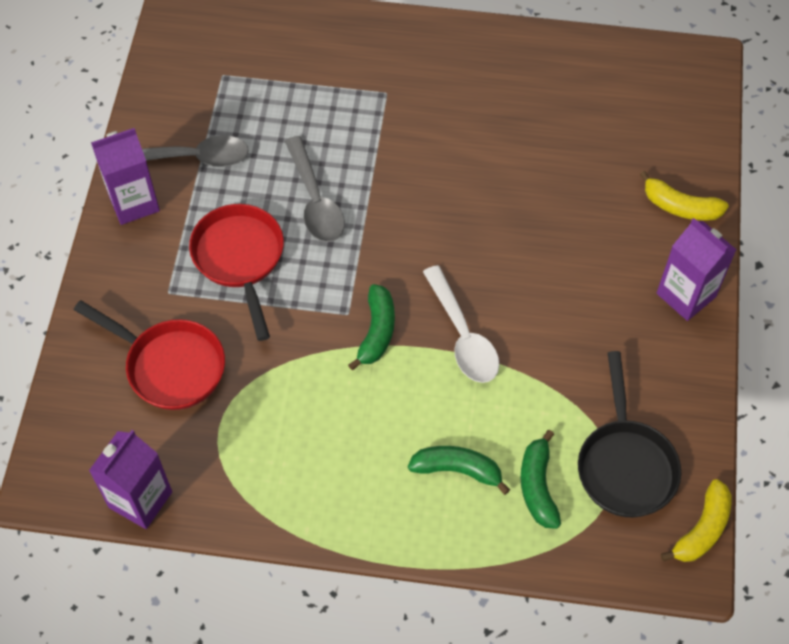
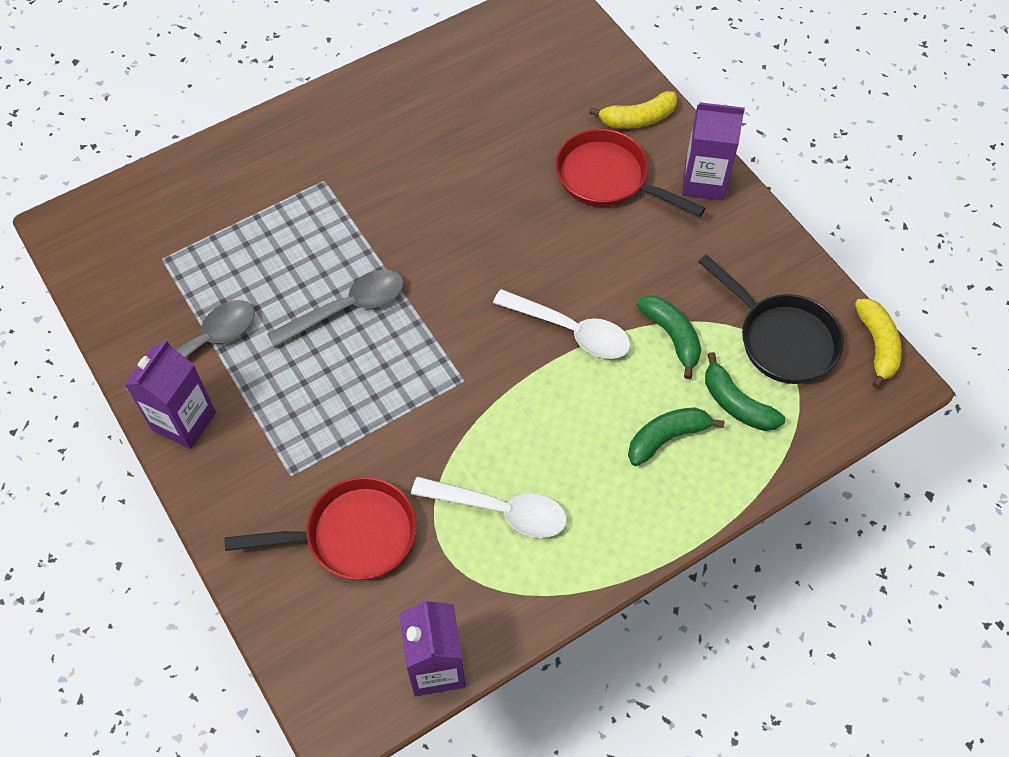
camera: 40 degrees left, 0 degrees up
(240, 259) = (328, 401): red pan -> red pan (608, 179)
(285, 427) = (500, 510): none -> white spoon
(315, 201) = (347, 308): grey spoon -> grey spoon turned 60 degrees counterclockwise
(377, 332) = (501, 377): green banana -> green banana (672, 336)

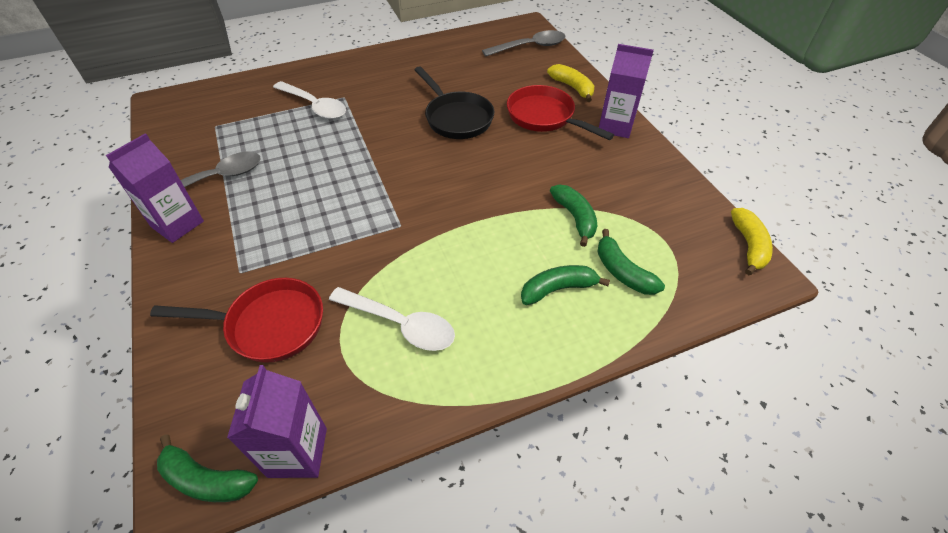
camera: 10 degrees right, 10 degrees down
(347, 308) = (330, 169): grey spoon -> grey spoon (530, 47)
(354, 709) = (206, 479): none -> green banana
(571, 331) = (495, 204): white spoon -> white spoon (315, 106)
(637, 119) = (572, 87): yellow banana -> yellow banana turned 120 degrees counterclockwise
(781, 339) = (666, 231): black pan -> black pan (456, 118)

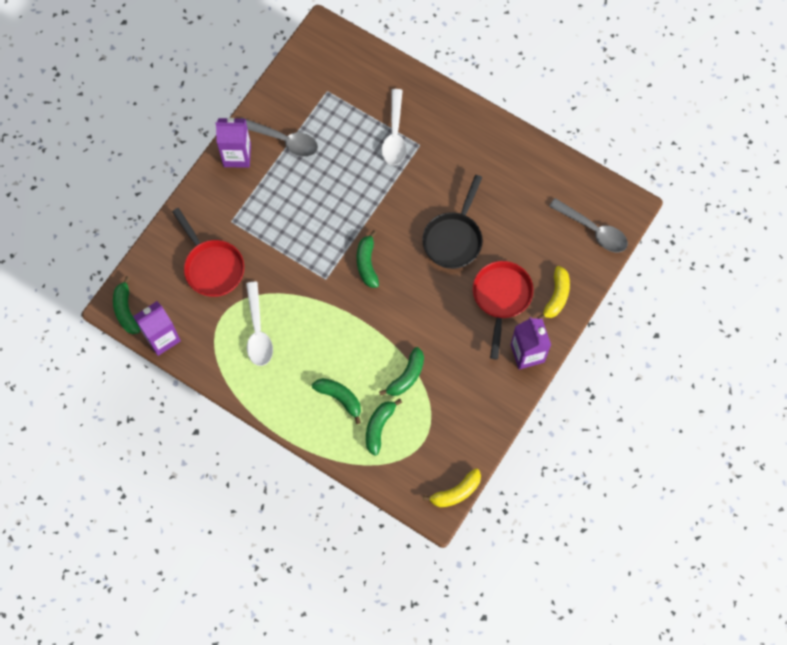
camera: 55 degrees right, 20 degrees up
(418, 185) = (367, 263): none -> green banana

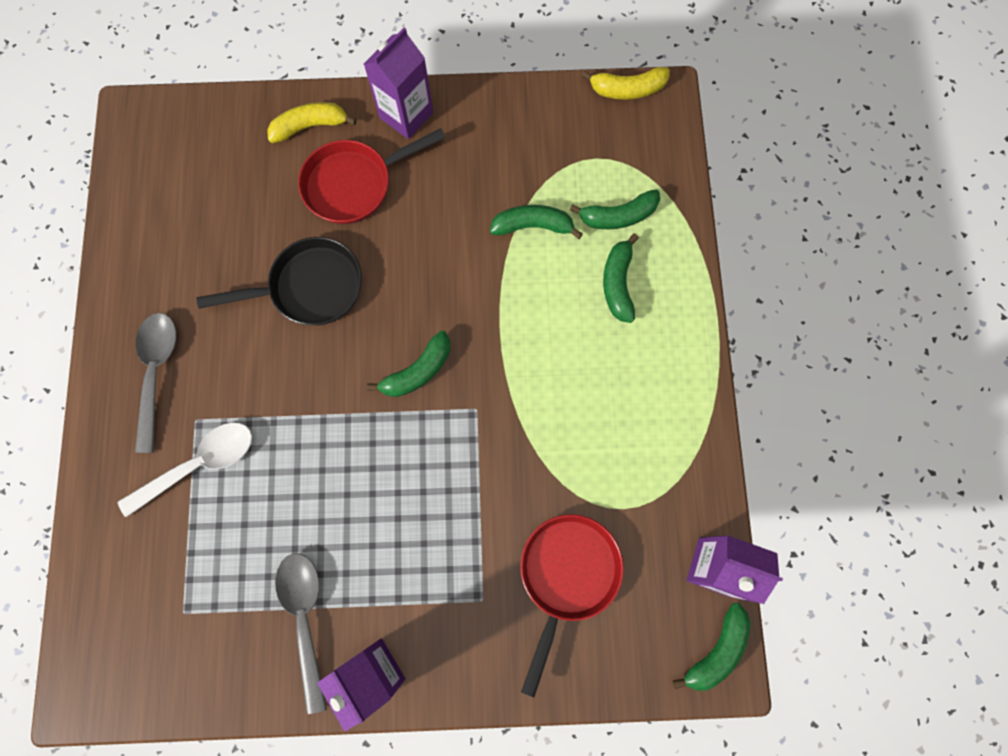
camera: 125 degrees left, 5 degrees up
(258, 331) = (609, 444): white spoon -> none
(456, 492) = (627, 90): yellow banana -> yellow banana turned 150 degrees clockwise
(593, 230) = (191, 136): grey spoon -> grey spoon (157, 373)

